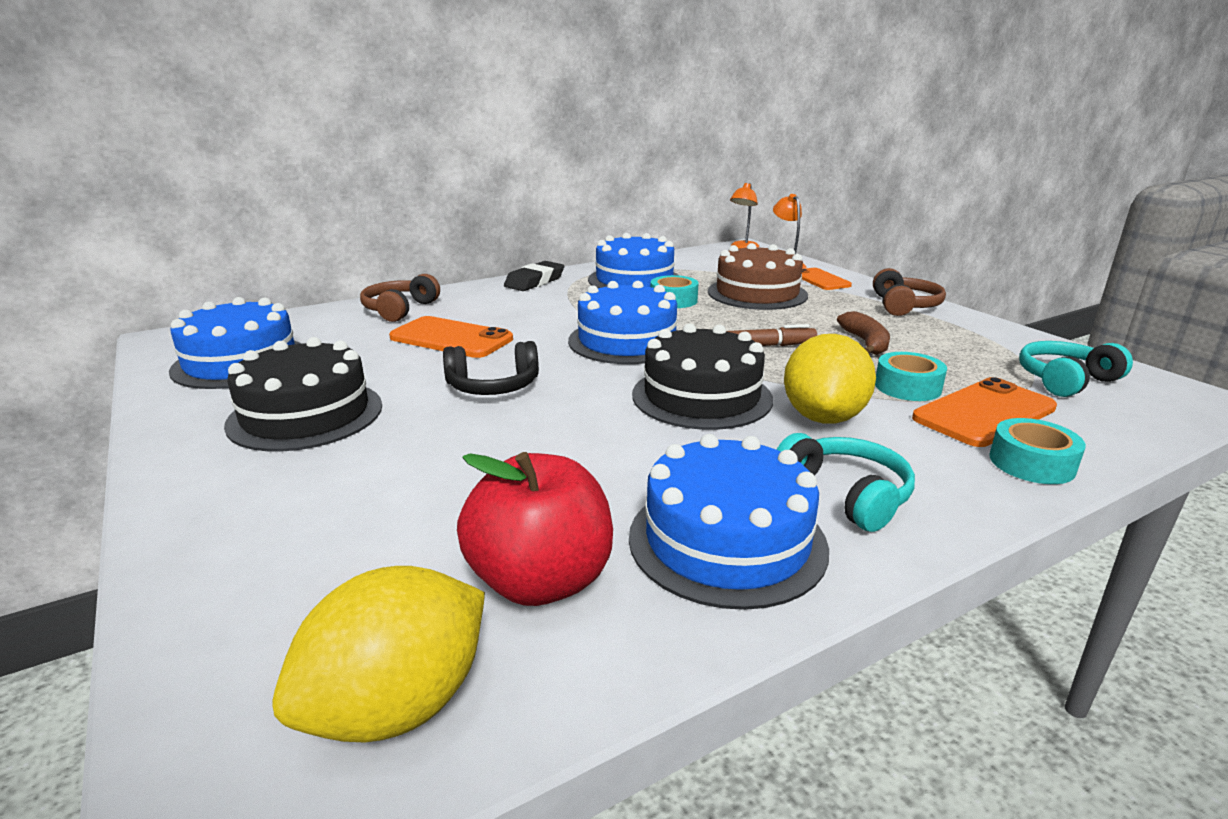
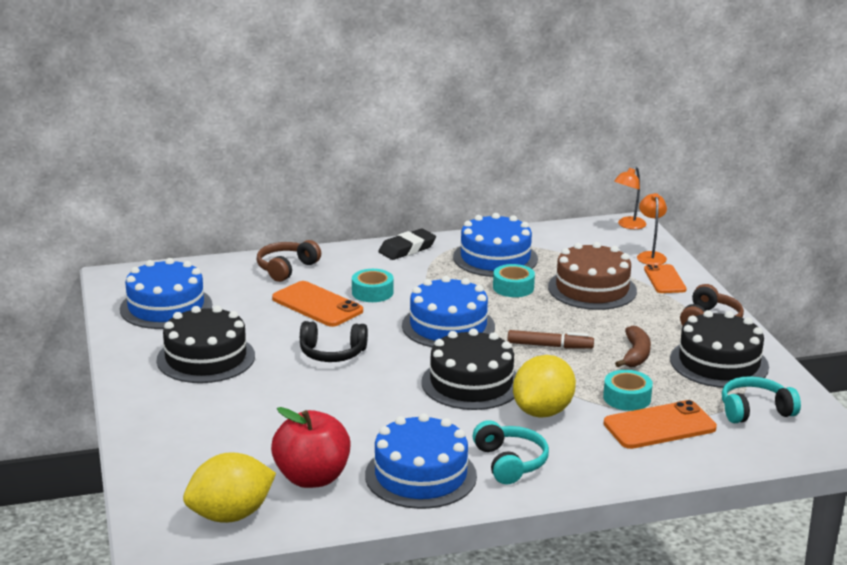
camera: 15 degrees right, 0 degrees up
(962, 339) = (719, 363): none -> black cake
(1031, 463) = (649, 463): turquoise tape -> turquoise tape (372, 292)

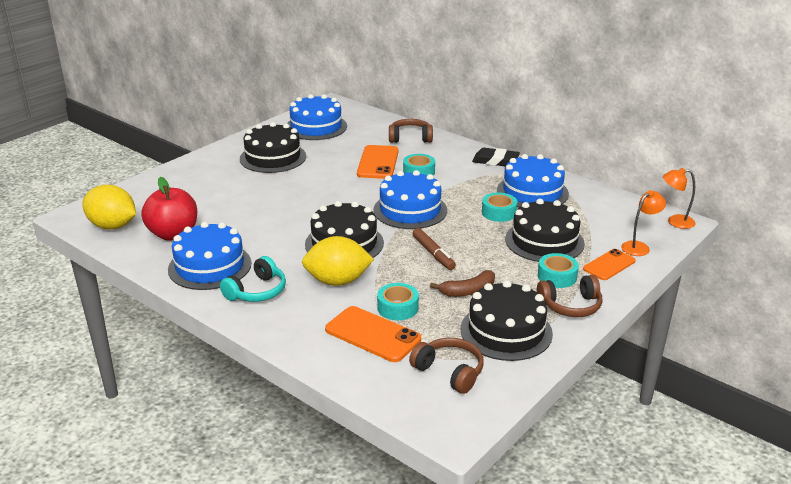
camera: 55 degrees right, 5 degrees up
(332, 353) = (324, 188): black headphones -> none
(592, 289) = (544, 241): brown cake -> black cake
(657, 307) = (557, 276): none -> turquoise tape
(755, 411) = (449, 372): turquoise headphones -> brown headphones

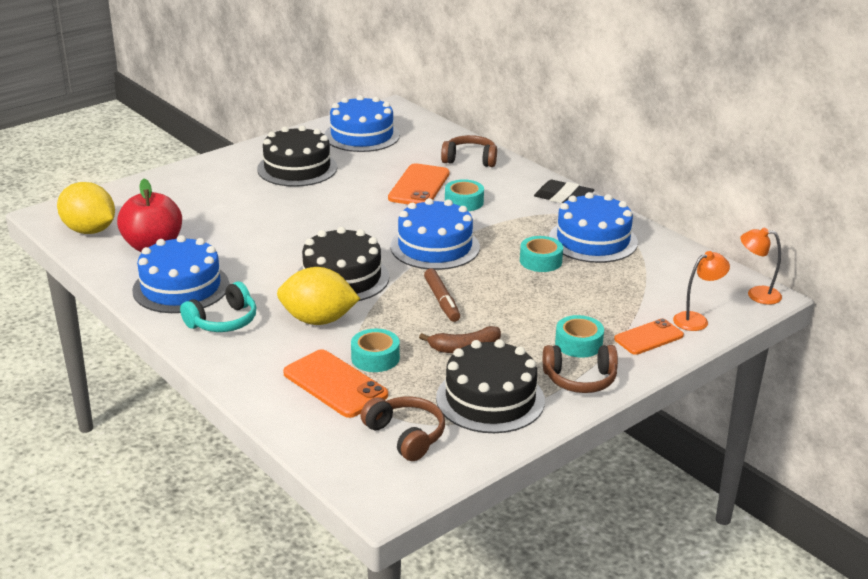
camera: 10 degrees right, 0 degrees up
(544, 241) = (581, 301): black cake -> none

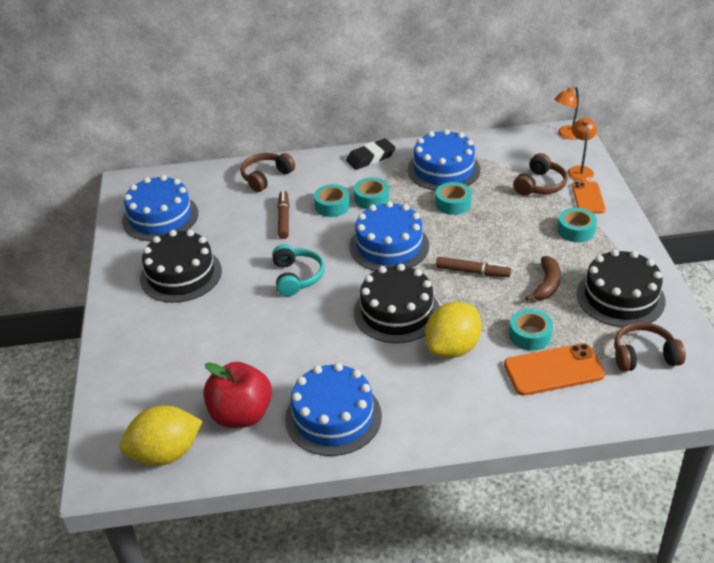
camera: 55 degrees left, 10 degrees up
(223, 321) = (413, 406): turquoise headphones -> turquoise headphones (296, 277)
(419, 186) = (283, 218): orange phone -> brown marker
(497, 217) = (371, 199): none -> turquoise tape
(580, 379) = (620, 247): brown headphones -> brown headphones (540, 185)

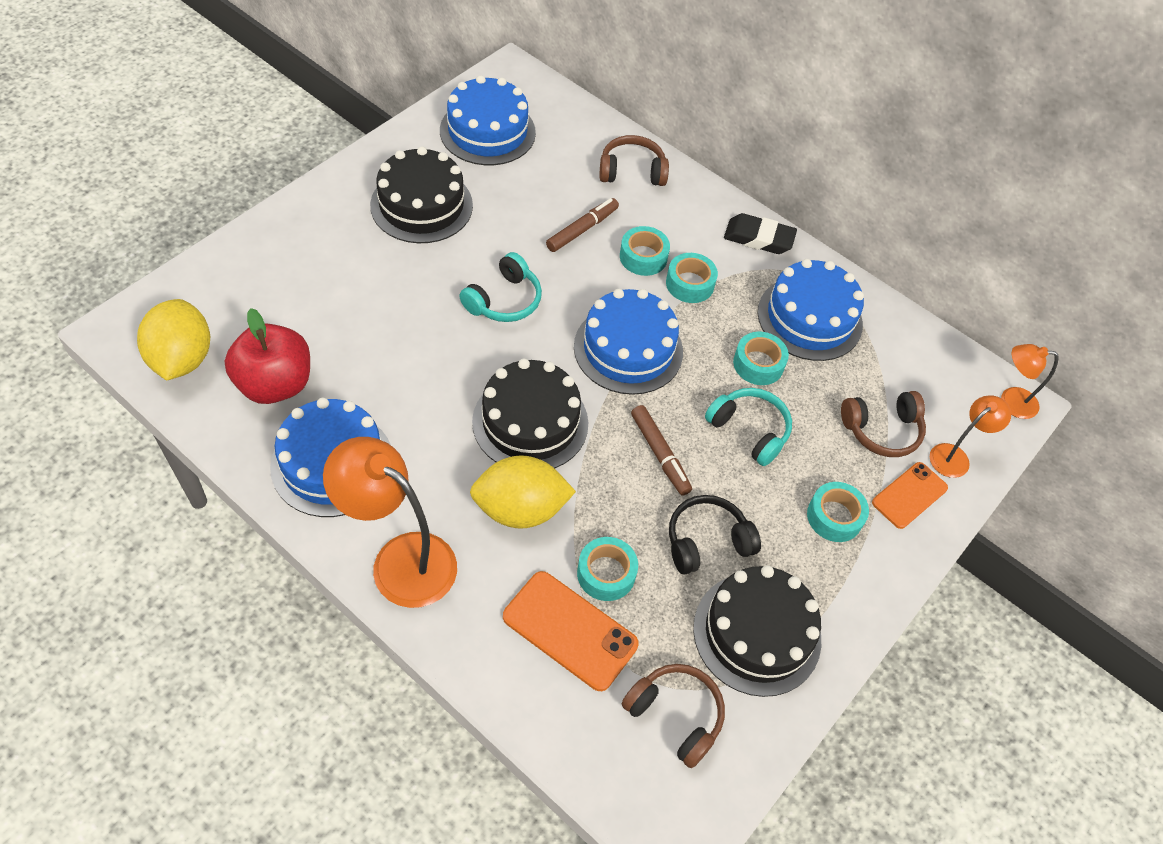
camera: 40 degrees right, 15 degrees up
(165, 453) = (182, 359): yellow lemon -> yellow lemon turned 60 degrees clockwise
(436, 420) = (400, 559): none -> orange lamp
(492, 230) = (749, 430): none -> turquoise headphones
(547, 285) = (707, 541): brown banana -> black headphones

